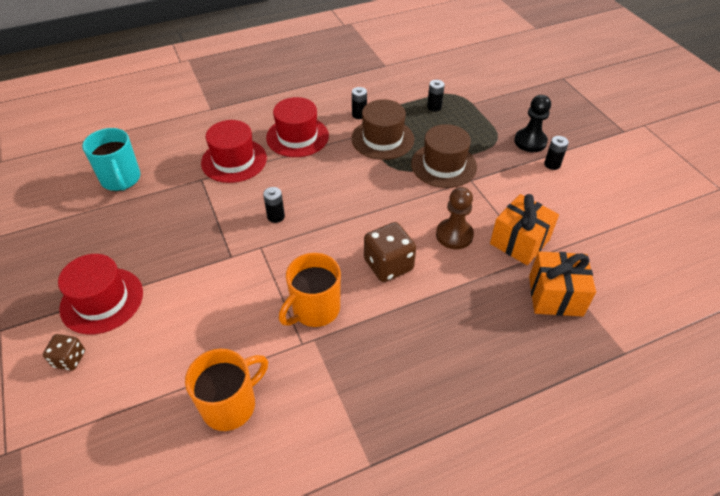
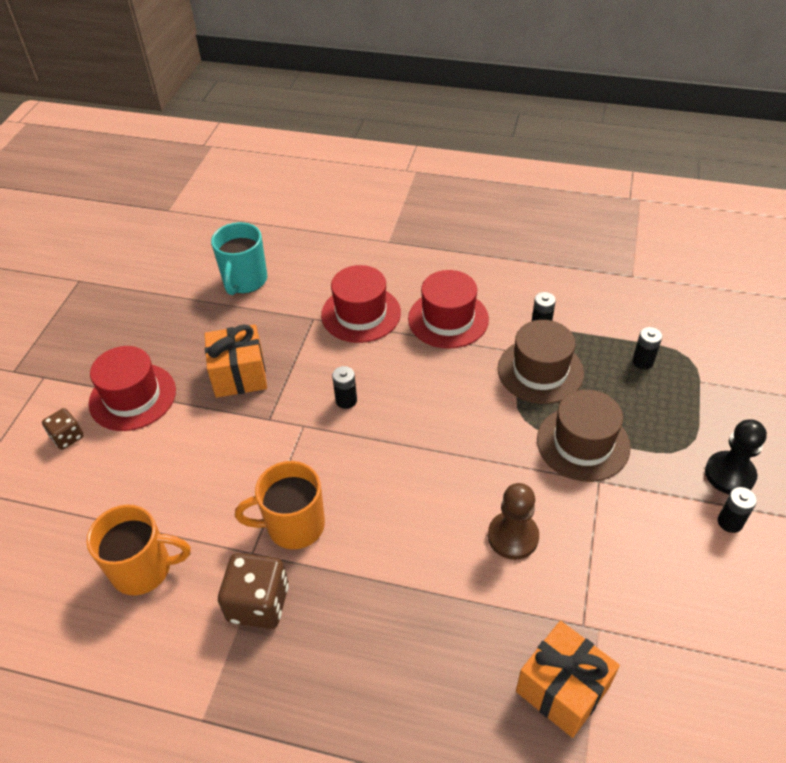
camera: 40 degrees right, 0 degrees up
(388, 265) = (408, 525): brown dice -> brown dice (258, 603)
(519, 242) = (584, 594): orange gift -> orange gift (239, 375)

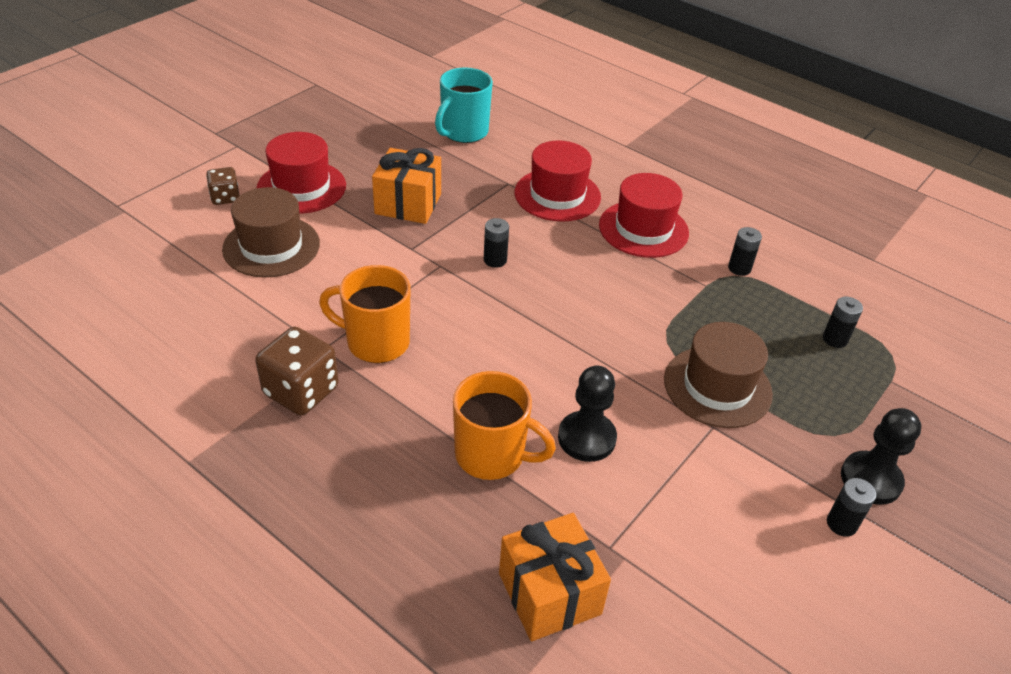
camera: 20 degrees right, 5 degrees down
(143, 569) = (219, 322): orange mug -> orange mug (492, 455)
(513, 536) = (586, 438): brown pawn -> black pawn
(540, 371) = (712, 306): brown hat -> brown hat (271, 246)

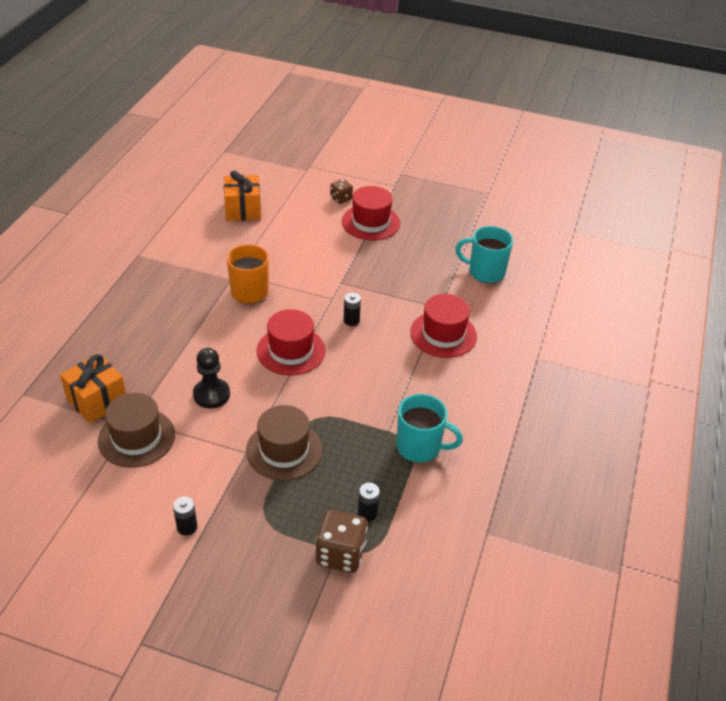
camera: 70 degrees right, 0 degrees up
(271, 246) = (308, 229): brown hat -> brown hat (136, 437)
(301, 391) = (199, 275): brown dice -> brown dice (340, 554)
(408, 204) = (384, 269): orange gift -> orange gift (243, 210)
(492, 455) = (183, 358): orange mug -> none
(643, 229) = (433, 386): red hat -> red hat (291, 351)
(739, 268) = (420, 447): black battery -> turquoise mug
(870, 479) = (231, 541): black pawn -> none

